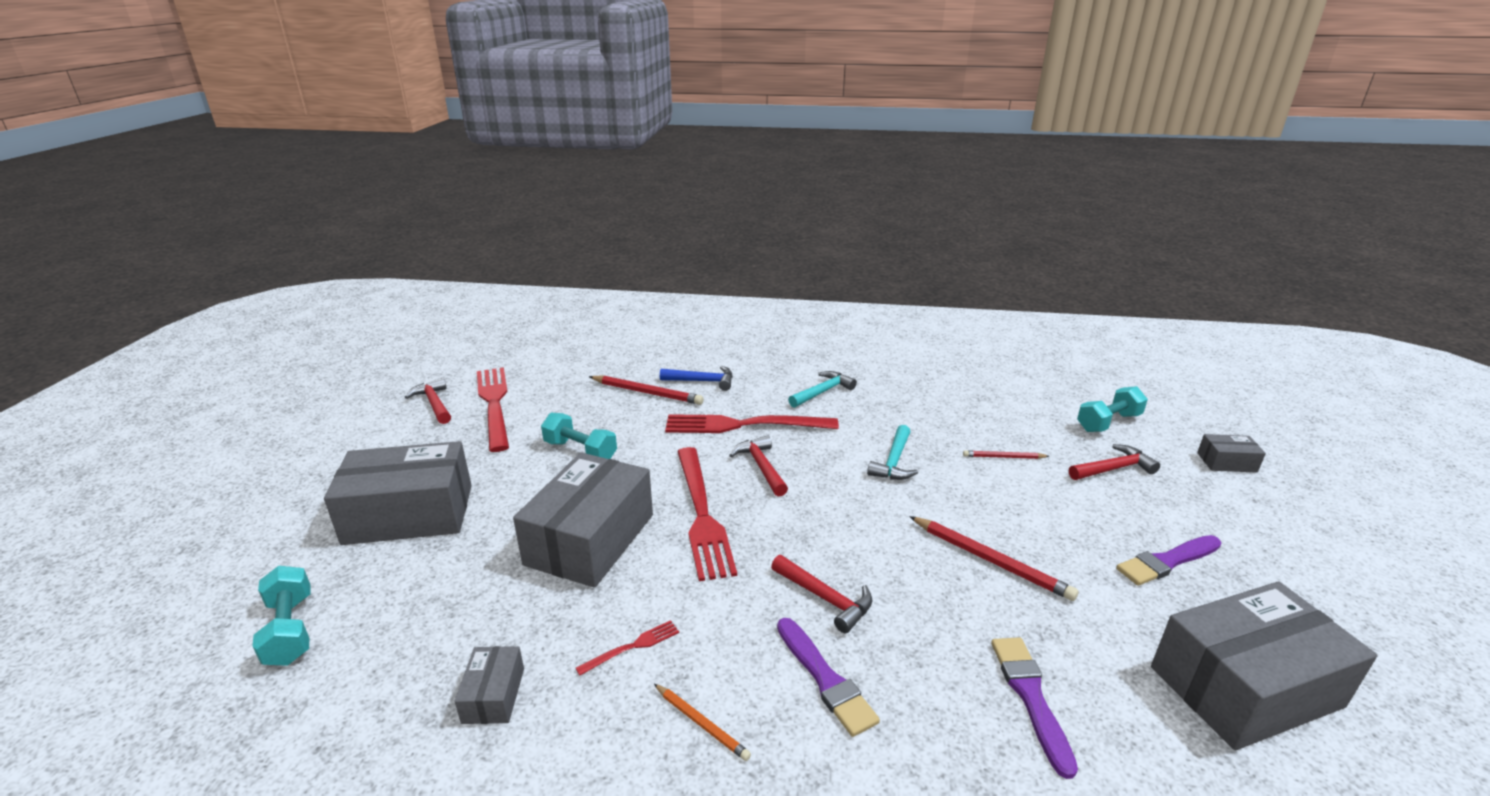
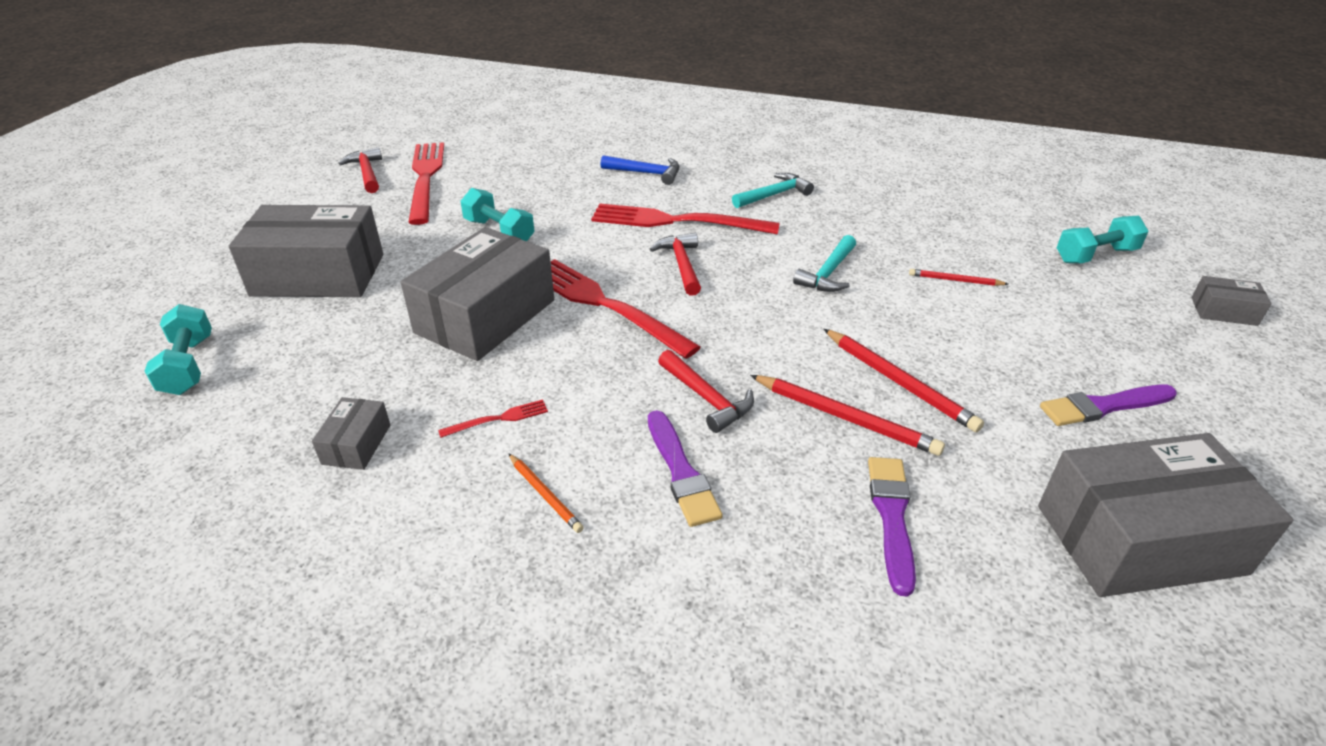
camera: 10 degrees right, 10 degrees up
(647, 393) = (584, 180): red pencil -> red pencil (845, 417)
(702, 514) = (604, 305): red fork -> red fork turned 135 degrees clockwise
(1114, 468) = (1081, 305): red hammer -> none

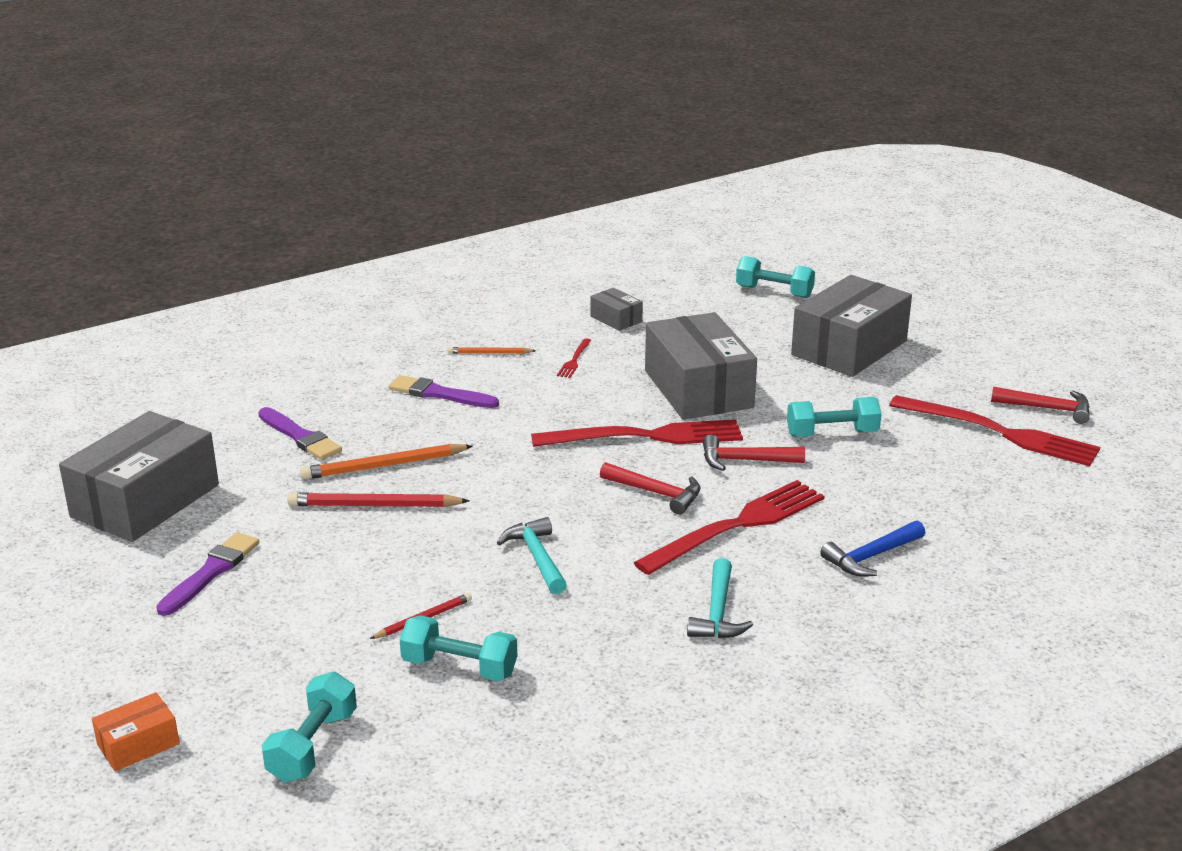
camera: 130 degrees right, 10 degrees down
(707, 398) = (482, 428): red hammer -> red hammer (744, 460)
(845, 417) = (384, 466): red pencil -> orange pencil
(962, 246) = (459, 667): none -> turquoise dumbbell
(1224, 311) = (138, 744): grey box -> orange box

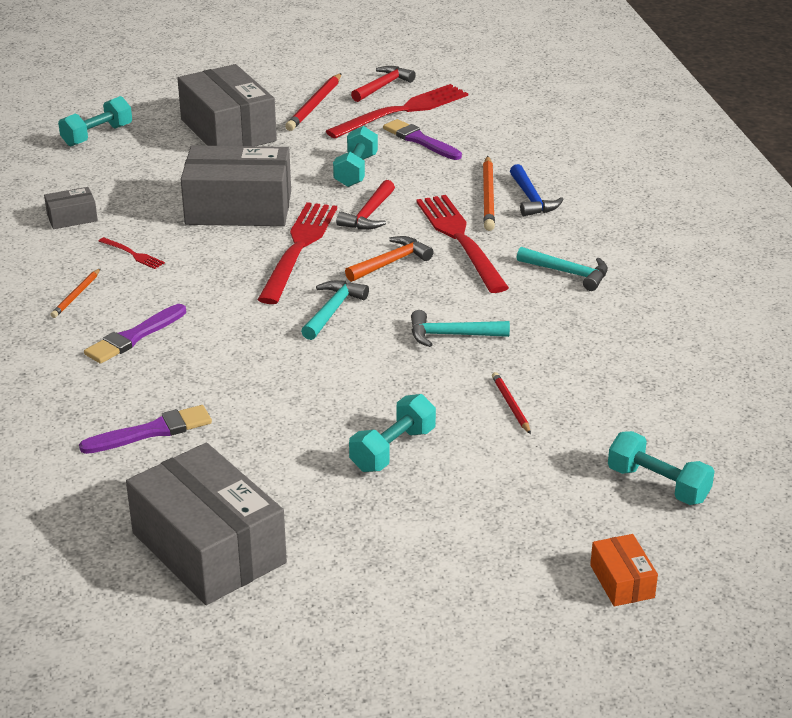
camera: 70 degrees left, 5 degrees up
(211, 572) = (373, 515): purple brush -> purple brush (420, 140)
(374, 505) = (316, 404): red pencil -> red pencil (314, 105)
(384, 466) = (248, 389): orange pencil -> orange pencil (488, 196)
(459, 667) = (585, 398): turquoise dumbbell -> turquoise dumbbell (393, 450)
(542, 480) = (333, 310): none -> turquoise hammer
(656, 493) = (391, 262): red hammer -> orange hammer

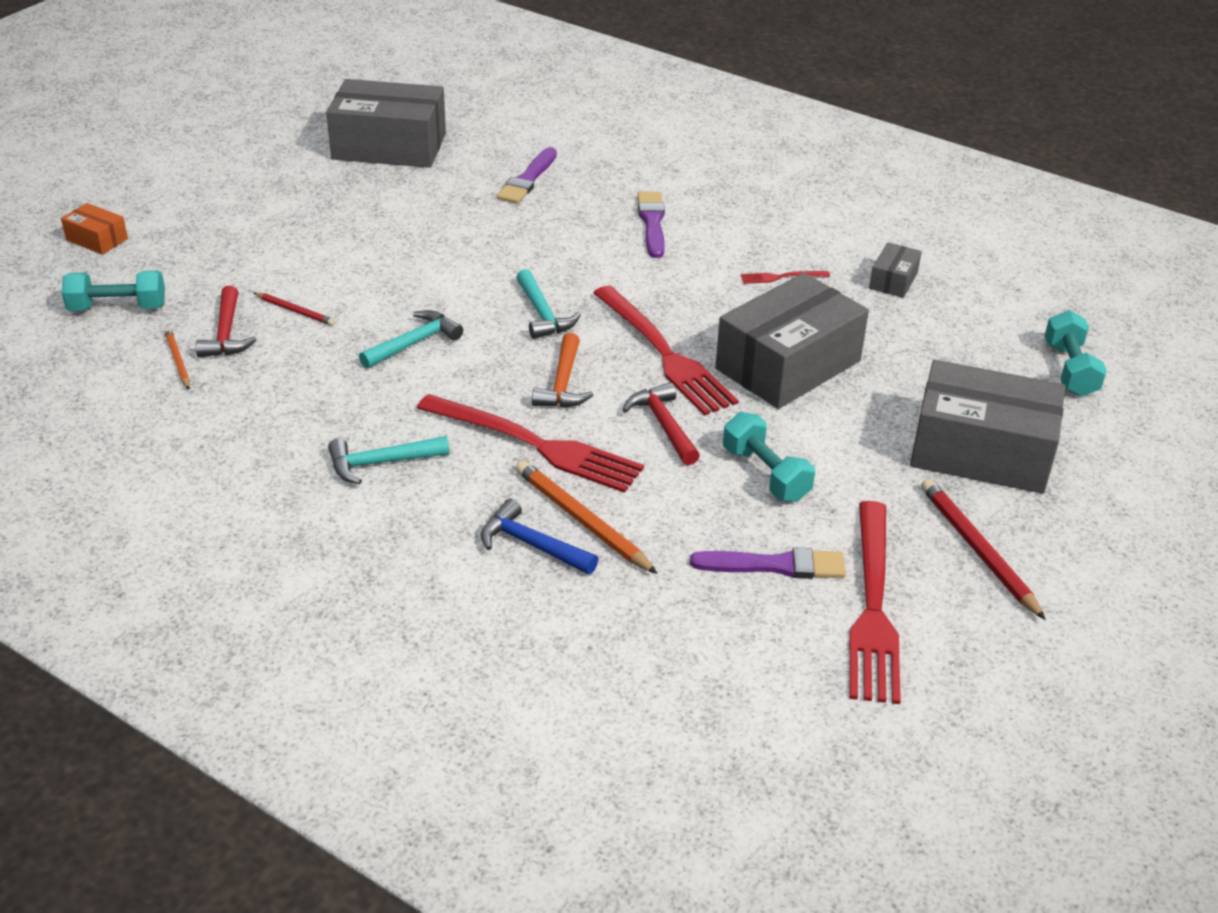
camera: 135 degrees right, 5 degrees up
(76, 295) = (752, 228): orange pencil -> orange pencil (178, 361)
(383, 86) = (971, 643): red hammer -> red hammer (226, 333)
(393, 450) = (347, 242): turquoise dumbbell -> none

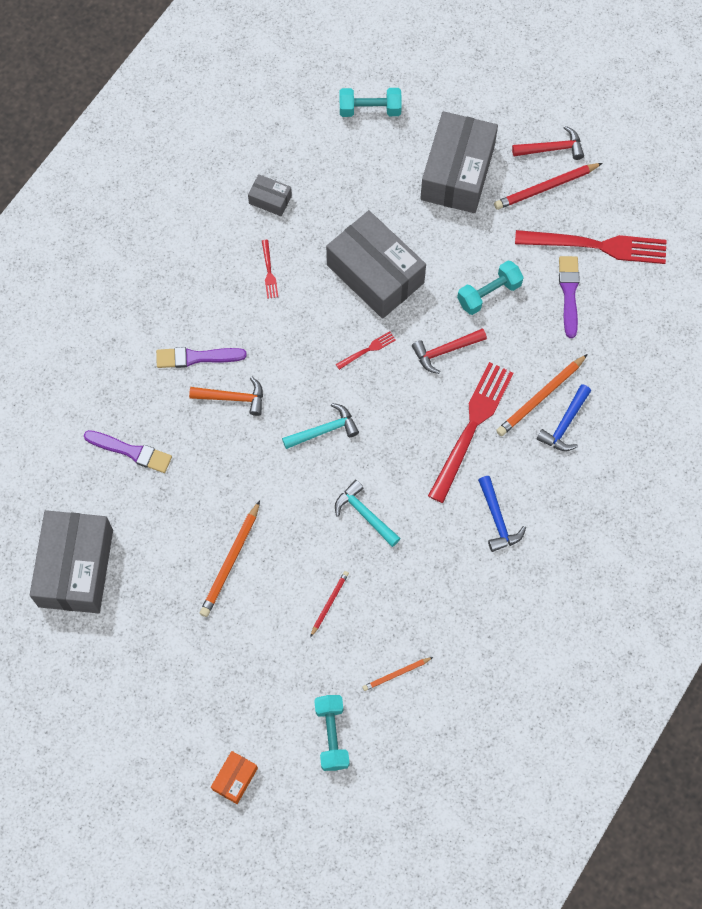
camera: 90 degrees left, 30 degrees up
(226, 333) = (361, 647): red hammer -> red hammer (552, 149)
(372, 241) = (230, 561): none -> orange pencil
(381, 463) = (497, 519): turquoise hammer -> blue hammer
(563, 383) = (405, 413): orange hammer -> orange hammer (233, 398)
(664, 354) = (367, 350): red fork -> red fork, size x0.42

